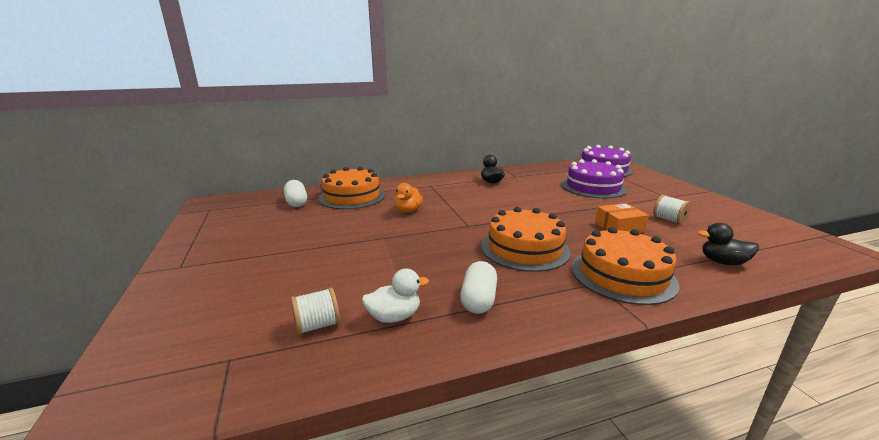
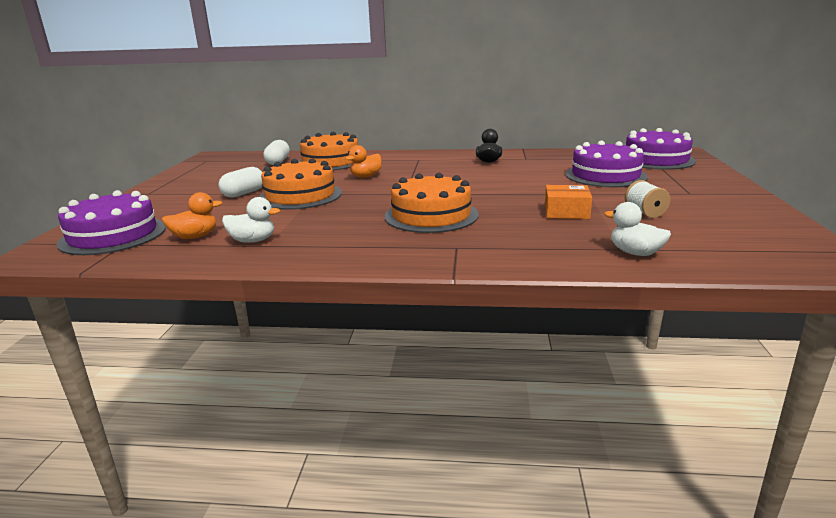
camera: 25 degrees right, 0 degrees up
(198, 347) = (113, 235): none -> purple cake
(317, 325) = (195, 237): white spool -> orange duck
(478, 300) = (332, 241): white capsule -> white capsule (244, 193)
(622, 275) = (495, 246): orange cake -> orange cake (300, 195)
(723, 262) = (635, 253): black duck -> white duck

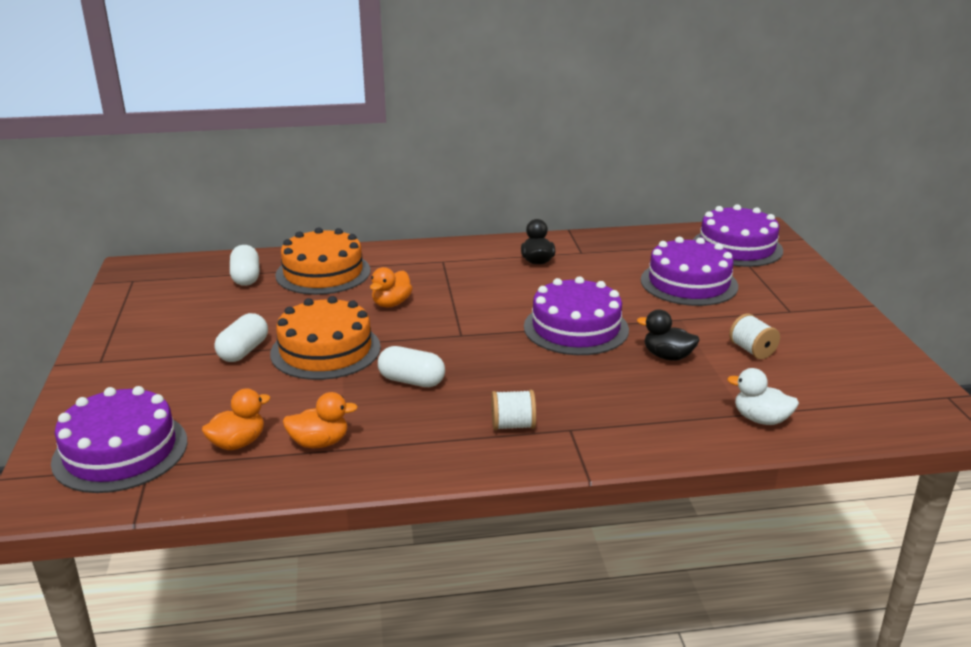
camera: 15 degrees left, 5 degrees up
(253, 241) = (319, 443): white duck -> orange duck
(349, 213) = (411, 381): none -> white capsule
(409, 242) = (513, 425): none -> white spool
(431, 215) = (515, 376): orange cake -> none
(497, 194) = (576, 328): none -> purple cake
(566, 212) = (667, 356): orange box -> black duck

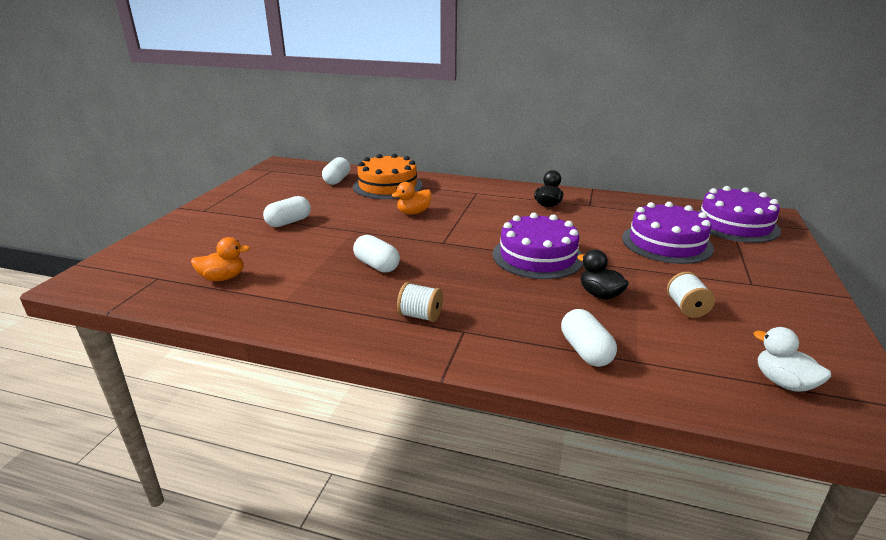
camera: 25 degrees right, 0 degrees up
(120, 451) = (153, 265): purple cake -> none
(319, 443) = (272, 291): orange duck -> none
(325, 350) = (340, 232): orange cake -> none
(696, 417) = (585, 351): none -> white capsule
(760, 419) = (649, 370): white duck -> white duck (783, 383)

